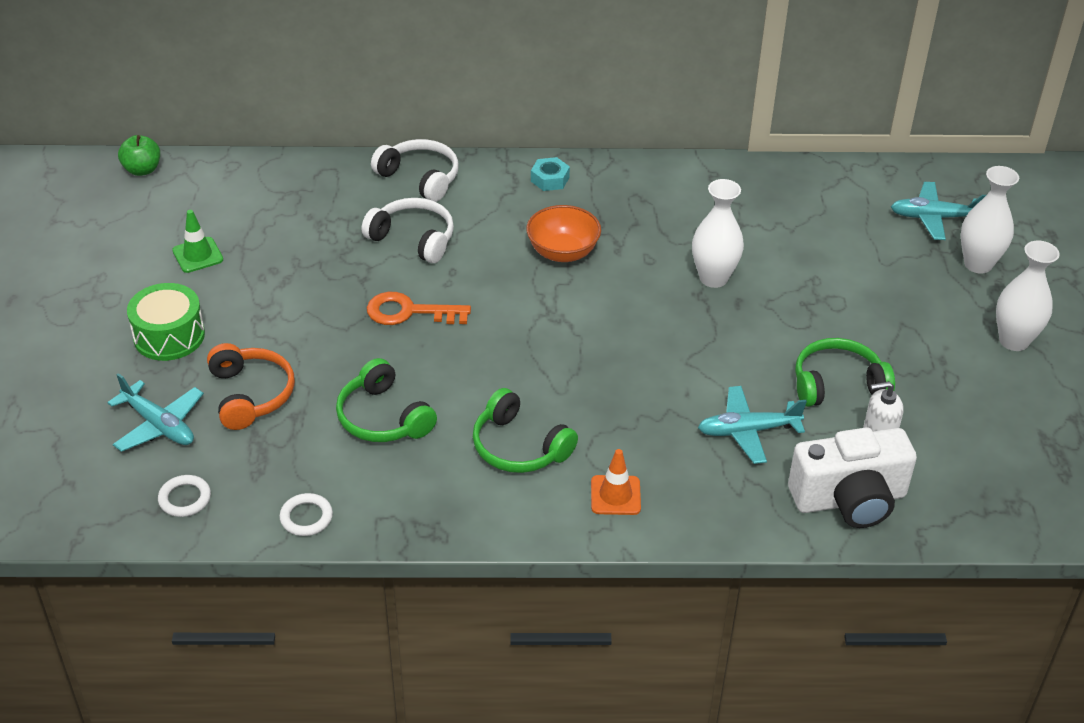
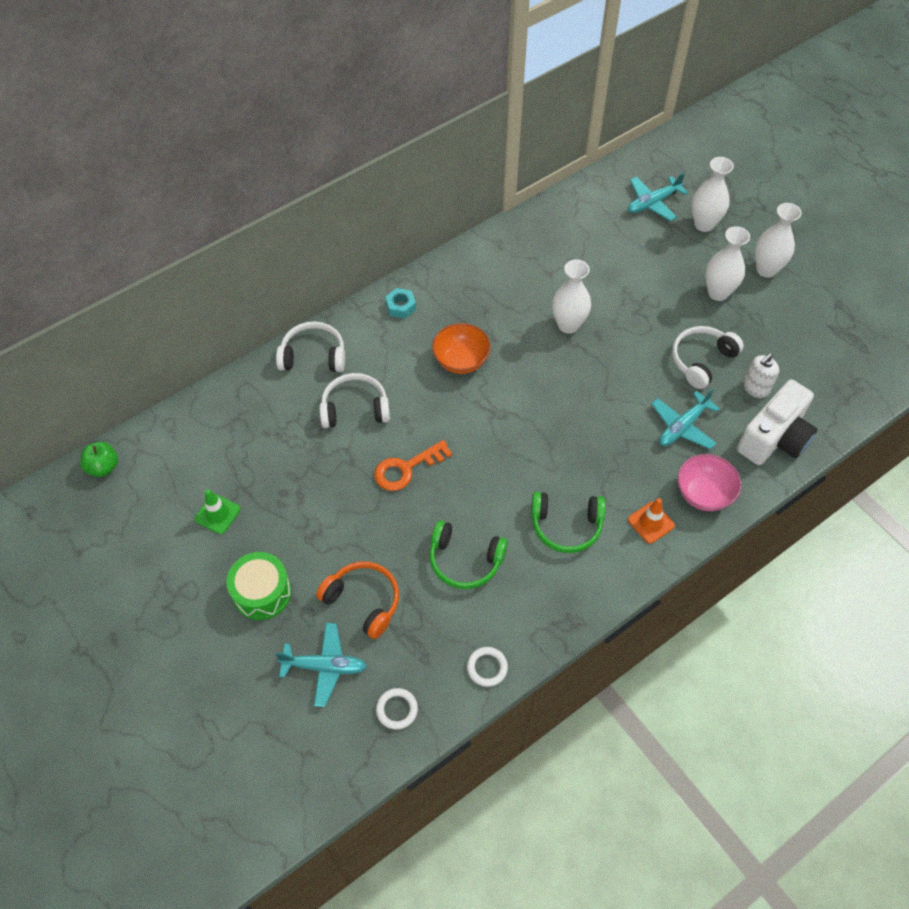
camera: 35 degrees left, 15 degrees up
(705, 503) = (703, 494): none -> pink bowl
(837, 384) = (702, 360): green headphones -> white headphones
(926, 333) = (718, 292): none -> white vase

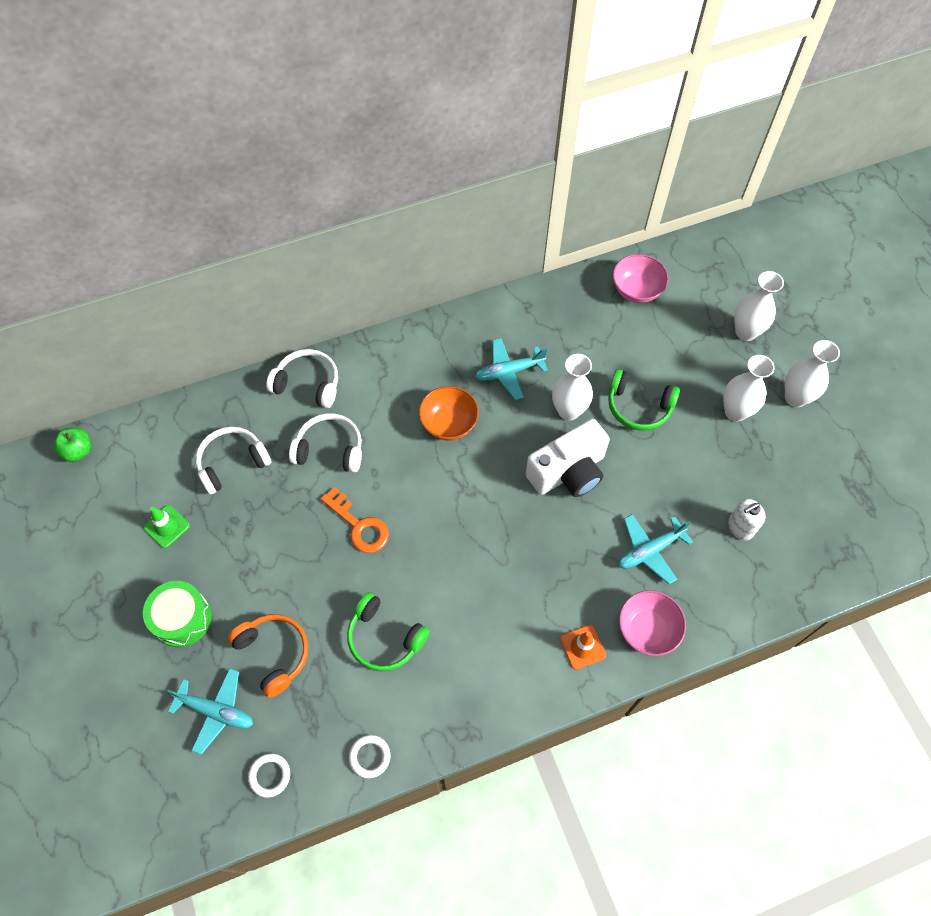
camera: 15 degrees right, 5 degrees up
(400, 306) = (408, 351): turquoise nut -> none
(406, 468) = (359, 525): orange key -> orange key turned 120 degrees counterclockwise
(566, 526) = (496, 627): green headphones -> green headphones (638, 406)
(594, 209) = (636, 290): none -> pink bowl
(653, 203) = (699, 296): turquoise plane -> turquoise plane (508, 372)
(702, 360) = (693, 483): white headphones -> white headphones (232, 463)
(774, 438) = (741, 588): white camera -> white camera (568, 472)

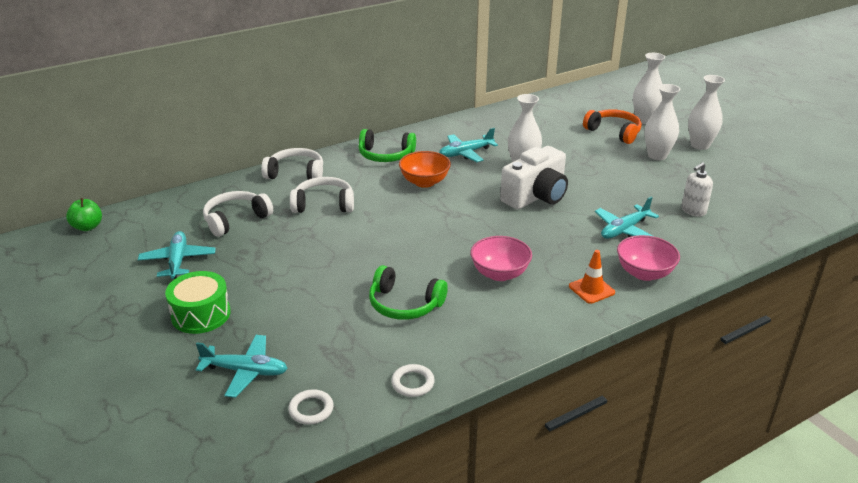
camera: 10 degrees left, 30 degrees down
(166, 526) = (178, 261): green traffic cone -> turquoise plane
(273, 654) = (298, 326): orange headphones -> orange headphones (614, 132)
(359, 525) = (361, 242): orange key -> none
(636, 290) = (551, 109): pink bowl -> pink bowl (500, 274)
(638, 406) = (579, 160): green headphones -> green headphones (385, 155)

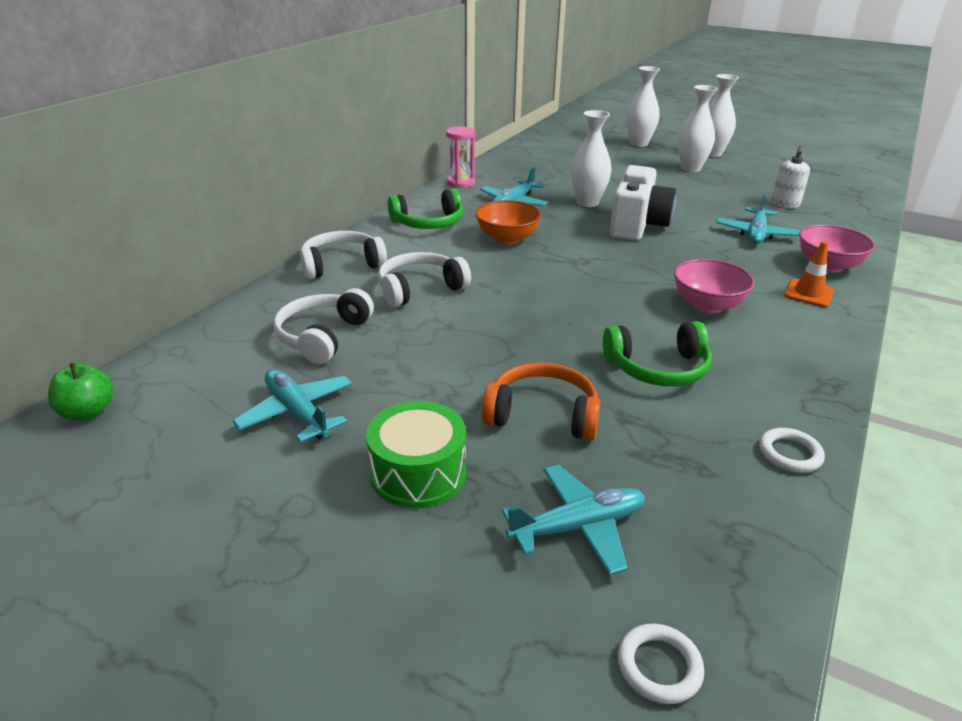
camera: 30 degrees left, 0 degrees up
(311, 409) = (727, 540): white ring -> white ring (659, 666)
(447, 126) = (460, 183): none -> pink hourglass
(614, 132) = (627, 158): orange headphones -> orange headphones (542, 415)

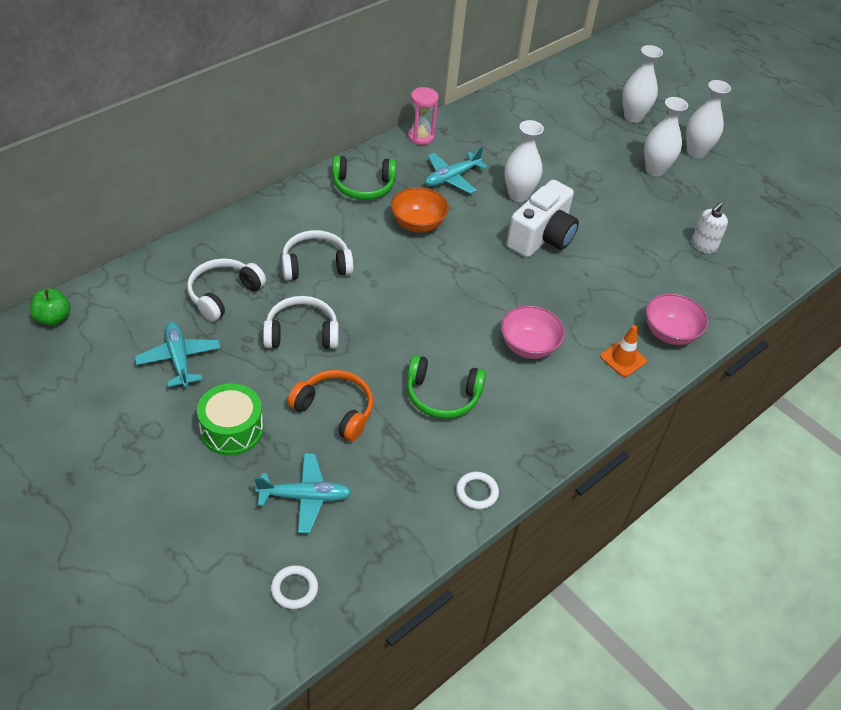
camera: 15 degrees right, 15 degrees up
(342, 265) = (269, 220): white headphones -> white headphones (301, 333)
(756, 234) = (640, 277): turquoise plane -> none

